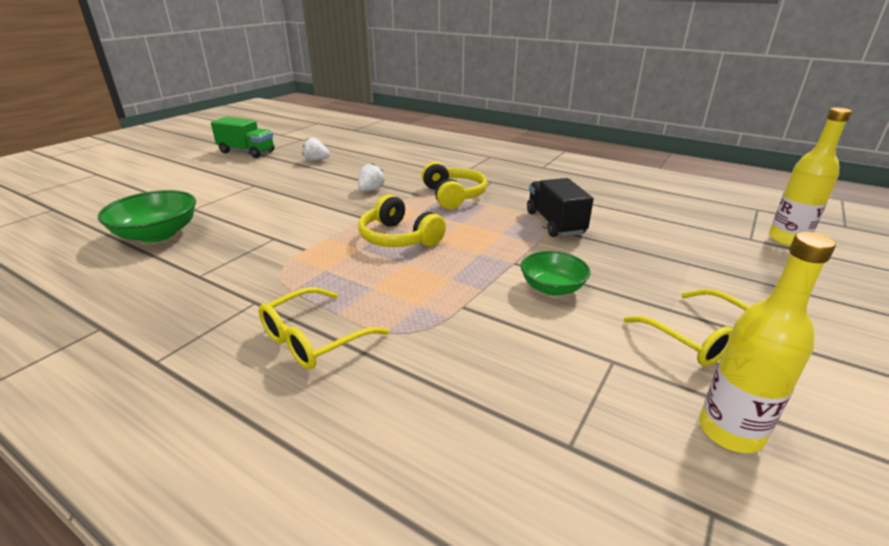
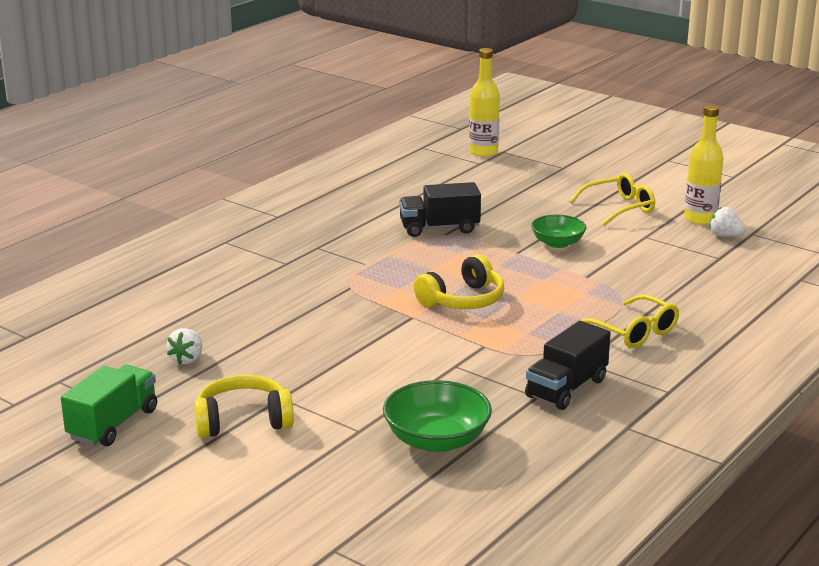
camera: 85 degrees left, 5 degrees down
(203, 291) = (566, 388): none -> black truck
(371, 190) = (326, 316): white strawberry -> white strawberry (725, 236)
(453, 196) = (357, 270): yellow headphones -> yellow headphones (243, 421)

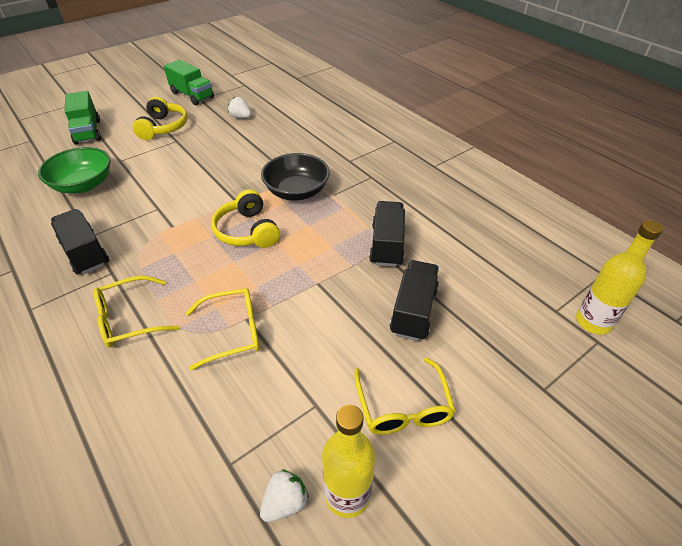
camera: 105 degrees right, 20 degrees up
(282, 494) = (88, 132): none -> green truck
(371, 285) = (297, 191): none -> black bowl
(521, 211) = (413, 311): none -> black truck
(557, 243) = (327, 319): green bowl -> none
(605, 279) = (233, 332): none -> yellow glasses

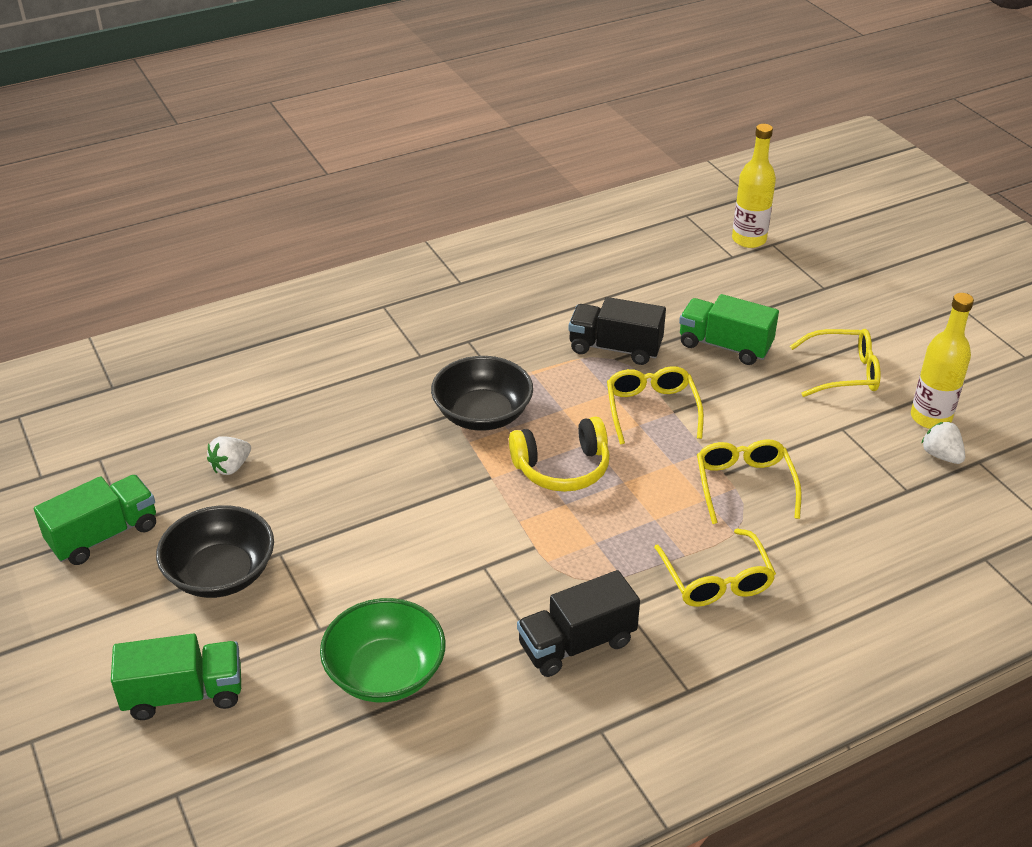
camera: 80 degrees left, 5 degrees down
(163, 127) = (221, 574): yellow headphones -> black bowl
(317, 270) = (651, 409): none -> yellow glasses
(413, 311) = (725, 346): black truck -> green truck

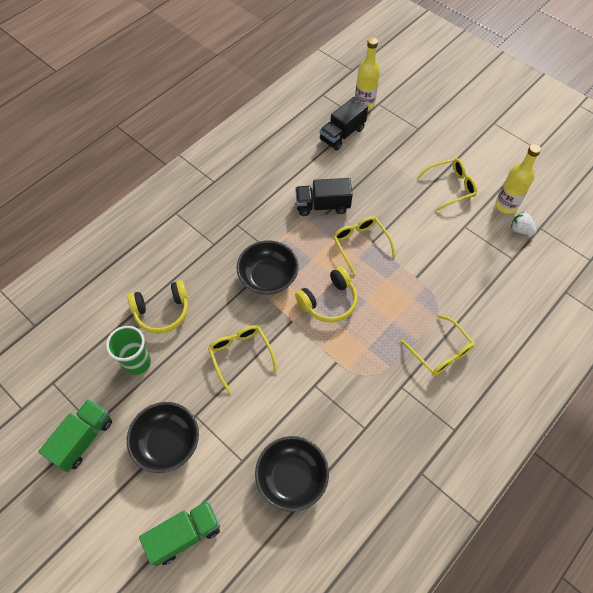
camera: 20 degrees left, 20 degrees up
(231, 467) = (137, 362): white strawberry -> green cup
(300, 416) = (162, 312): none -> yellow headphones
(385, 673) = (292, 478): green bowl -> black bowl
(577, 644) = (386, 420): black truck -> black truck (342, 134)
(725, 346) = (381, 186): green truck -> none
(744, 485) = (429, 282): yellow glasses -> yellow glasses (240, 355)

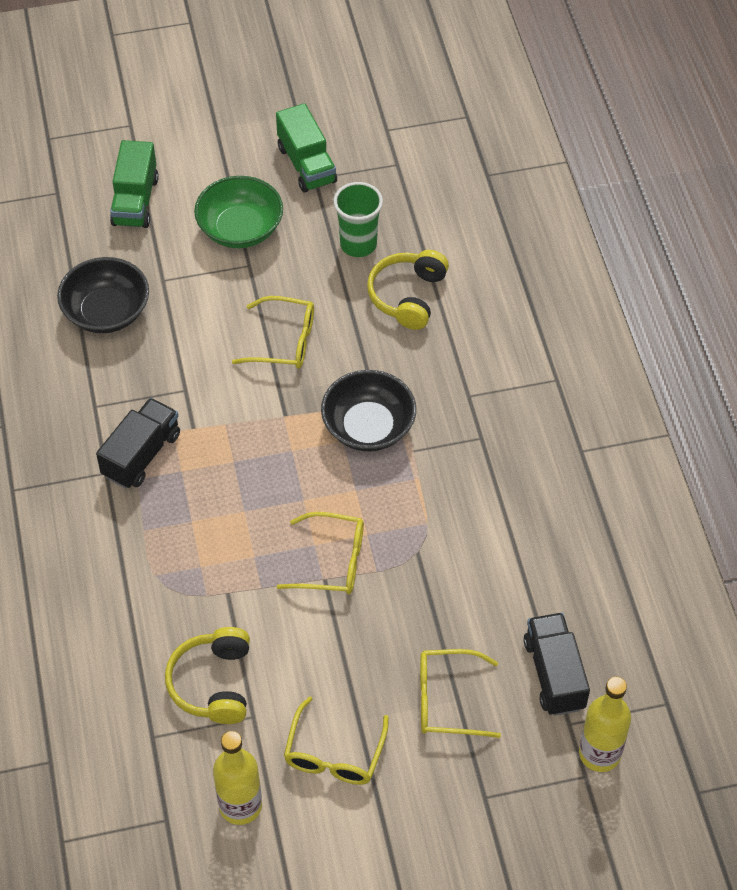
camera: 125 degrees right, 5 degrees down
(167, 442) = (240, 229): black bowl -> green bowl
(322, 205) = (434, 558): black truck -> black truck (141, 455)
(328, 301) = (278, 470): yellow headphones -> yellow headphones (213, 683)
(440, 352) = (108, 544): yellow glasses -> yellow glasses (447, 700)
(520, 230) = (185, 789): white strawberry -> none

